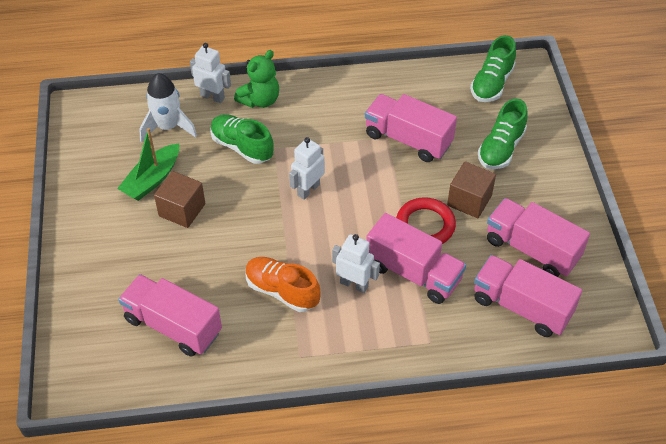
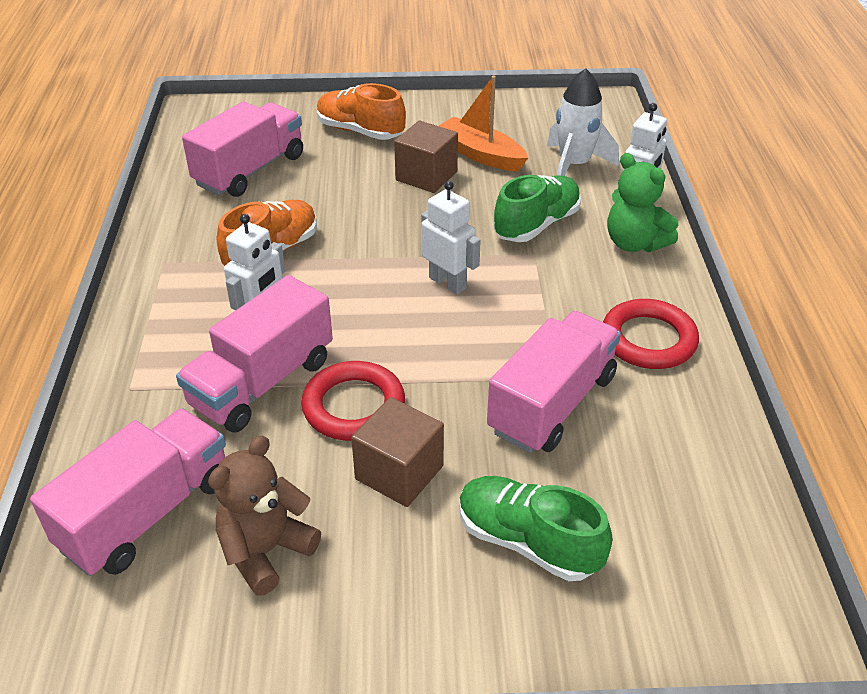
camera: 95 degrees right, 10 degrees down
(113, 258) = (360, 131): none -> orange shoe
(152, 179) = (480, 154): green boat -> orange boat
(350, 99) = (648, 340): none -> red ring
(492, 84) = (719, 555): green shoe -> none
(532, 249) = (266, 551): pink truck -> brown teddy bear

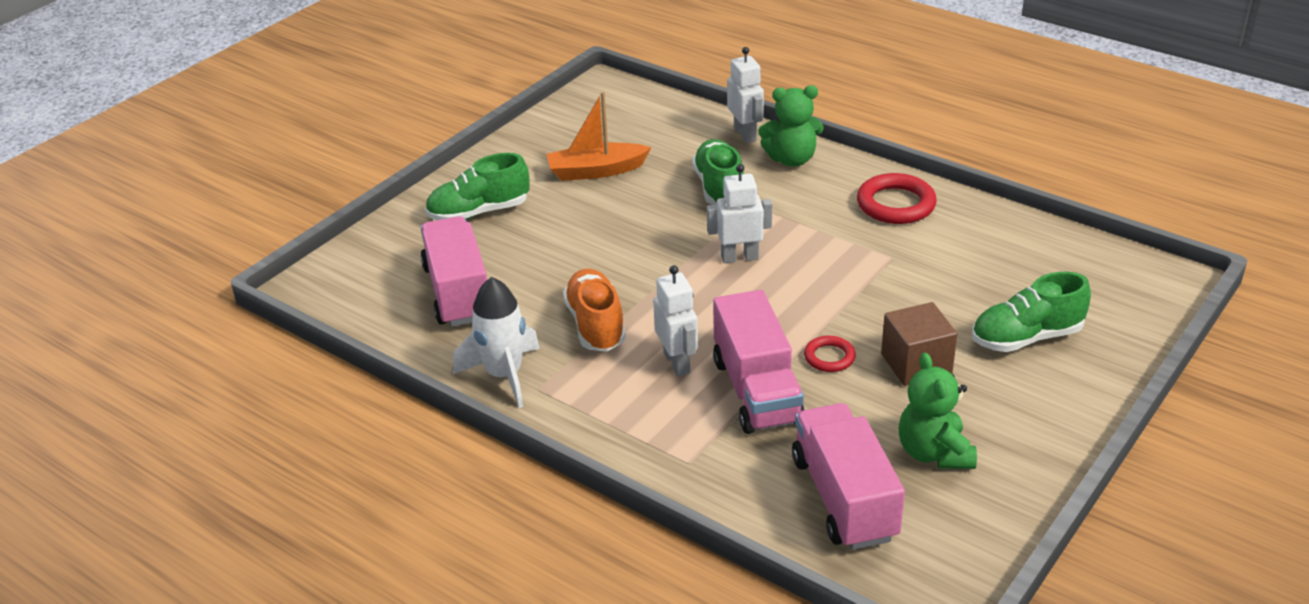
camera: 50 degrees left, 5 degrees down
(266, 551) = (934, 453): brown teddy bear -> green teddy bear
(354, 406) = (829, 357): red ring -> red ring, size x0.57
(360, 131) = (479, 212): orange shoe -> green shoe
(426, 176) = (591, 208): brown cube -> none
(552, 404) = (916, 271): pink truck -> none
(574, 165) = (668, 138): white rocket -> white rocket (504, 375)

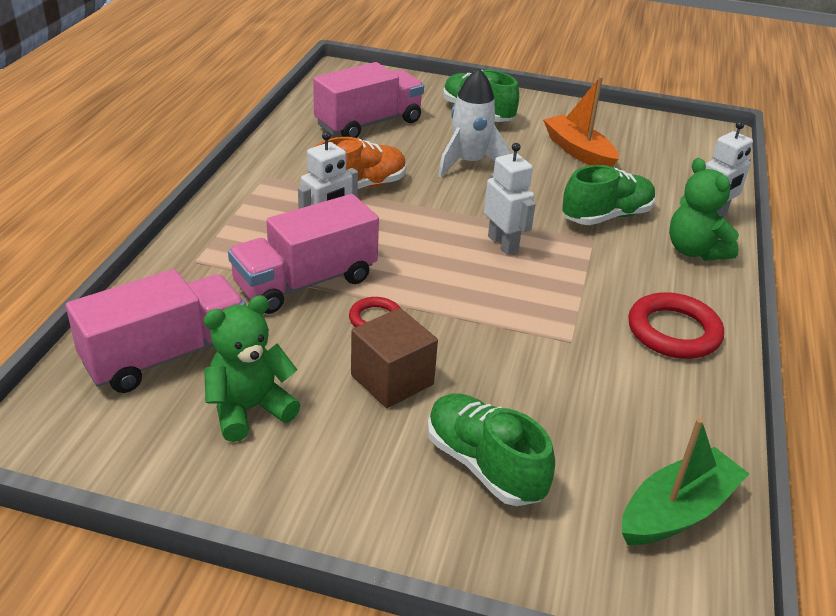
camera: 65 degrees right, 0 degrees up
(504, 375) = (276, 159): white rocket -> white rocket (469, 163)
(1086, 263) = (677, 511): none -> green boat

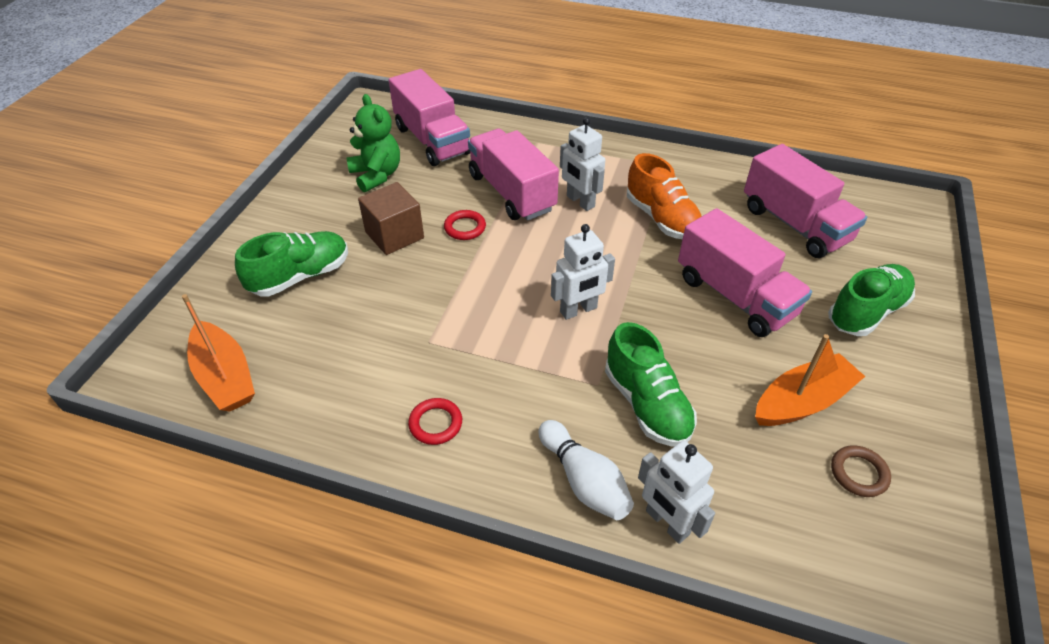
camera: 95 degrees right, 10 degrees up
(469, 163) = (735, 296): white rocket -> pink truck
(634, 142) = (858, 473): none -> brown ring
(673, 331) = (435, 423): red ring -> red ring, size x0.57
(677, 511) = (225, 376): green boat -> orange boat
(694, 251) = (584, 480): green teddy bear -> white bowling pin

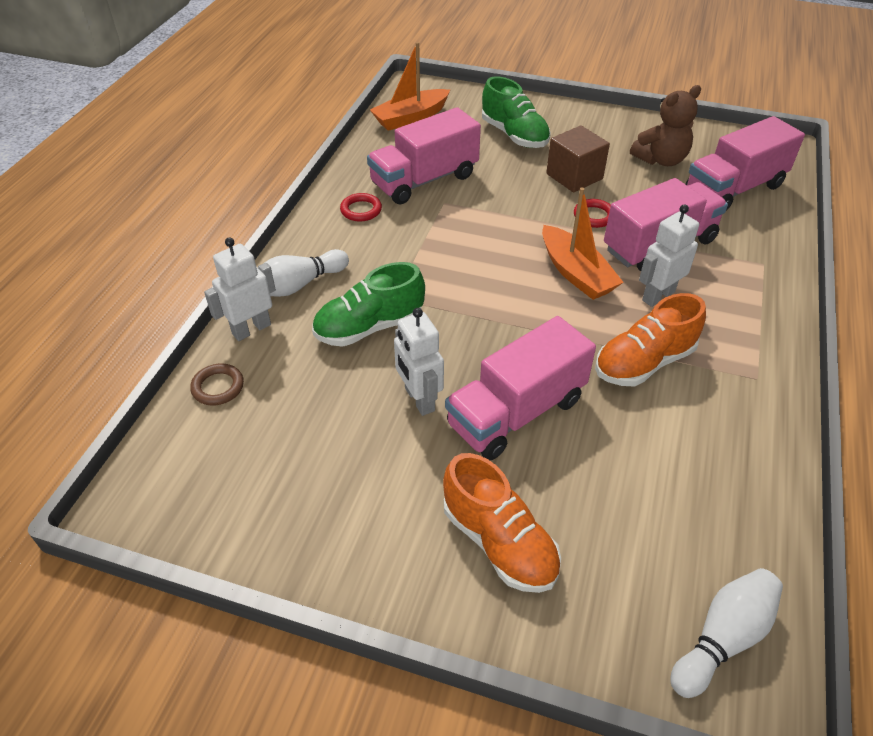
camera: 90 degrees right, 0 degrees up
(376, 175) = (661, 160): green teddy bear -> brown teddy bear
(578, 310) = (486, 289): white robot -> white robot (419, 400)
(794, 224) = (665, 500): pink truck -> pink truck (424, 180)
(802, 401) = (364, 444): orange boat -> orange boat (576, 273)
(858, 473) = (272, 472): brown ring -> brown ring (218, 387)
(866, 312) = (499, 542): green shoe -> orange shoe
(889, 214) = (722, 638): none -> white bowling pin

